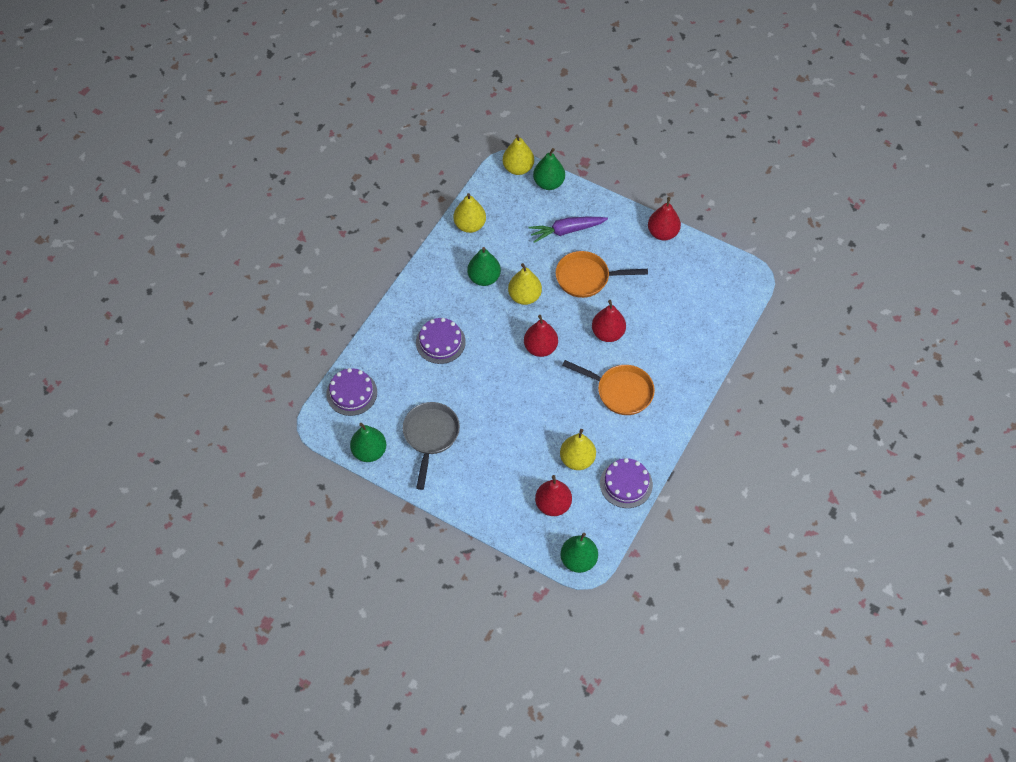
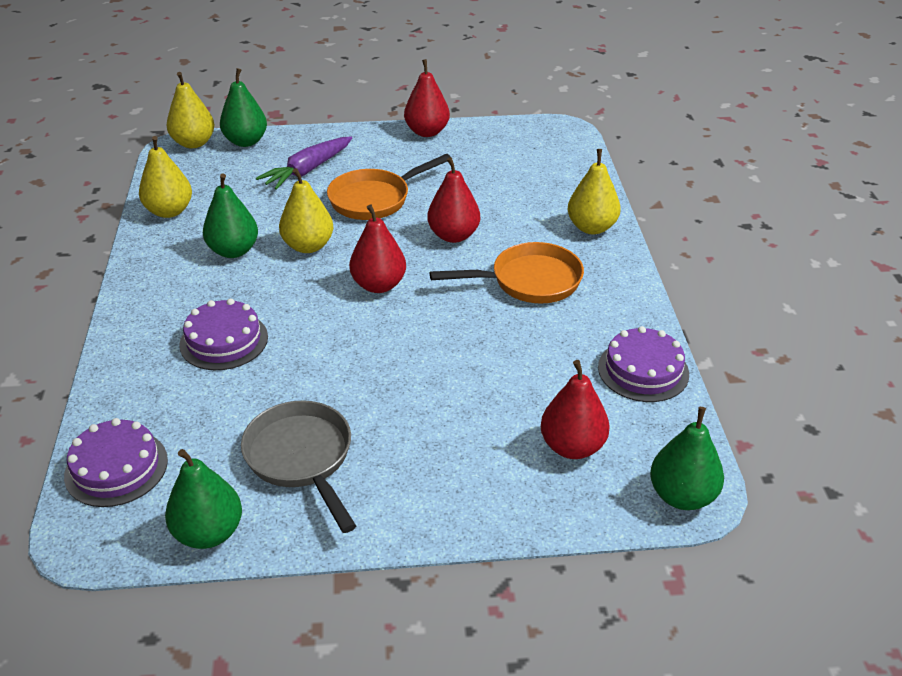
camera: 35 degrees left, 20 degrees down
(577, 459) = (550, 377): yellow pear -> yellow pear (591, 227)

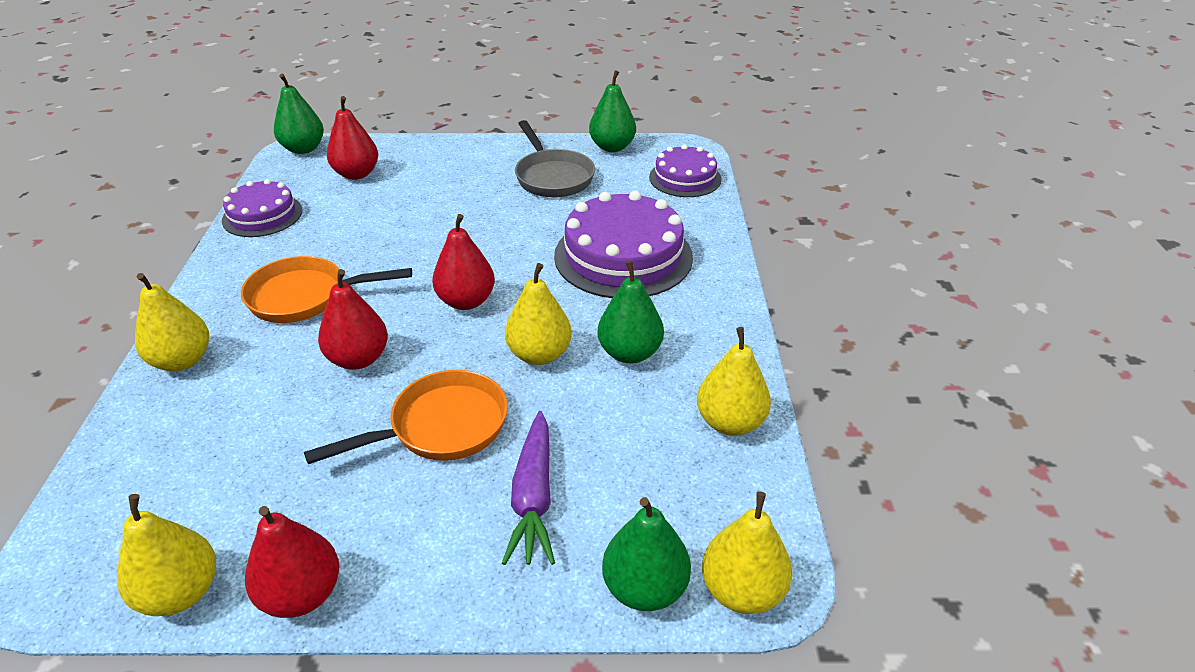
camera: 175 degrees left, 0 degrees up
(224, 340) = (623, 256): purple cake -> purple cake, size x1.68
(307, 170) = (533, 497): purple carrot -> purple carrot turned 135 degrees clockwise
(490, 130) = (180, 593): none -> yellow pear

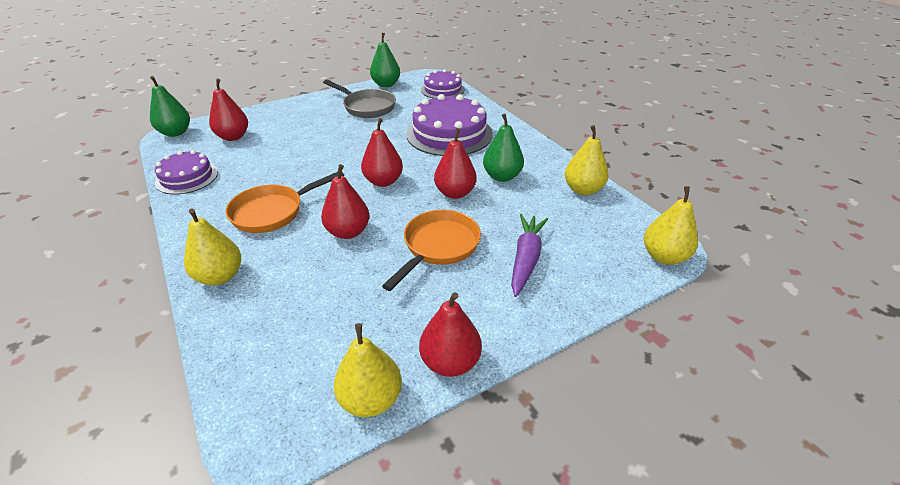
camera: 30 degrees left, 0 degrees up
(533, 497) = (526, 259): purple carrot -> purple carrot turned 135 degrees counterclockwise
(539, 354) = (455, 193): yellow pear -> red pear
(644, 588) = (622, 275): green pear -> none

